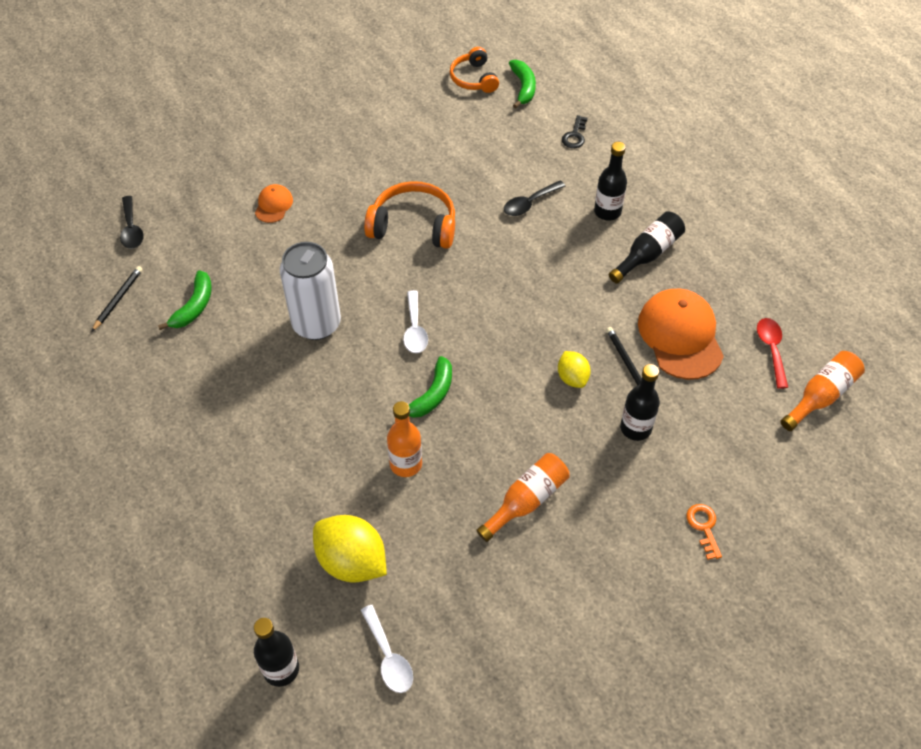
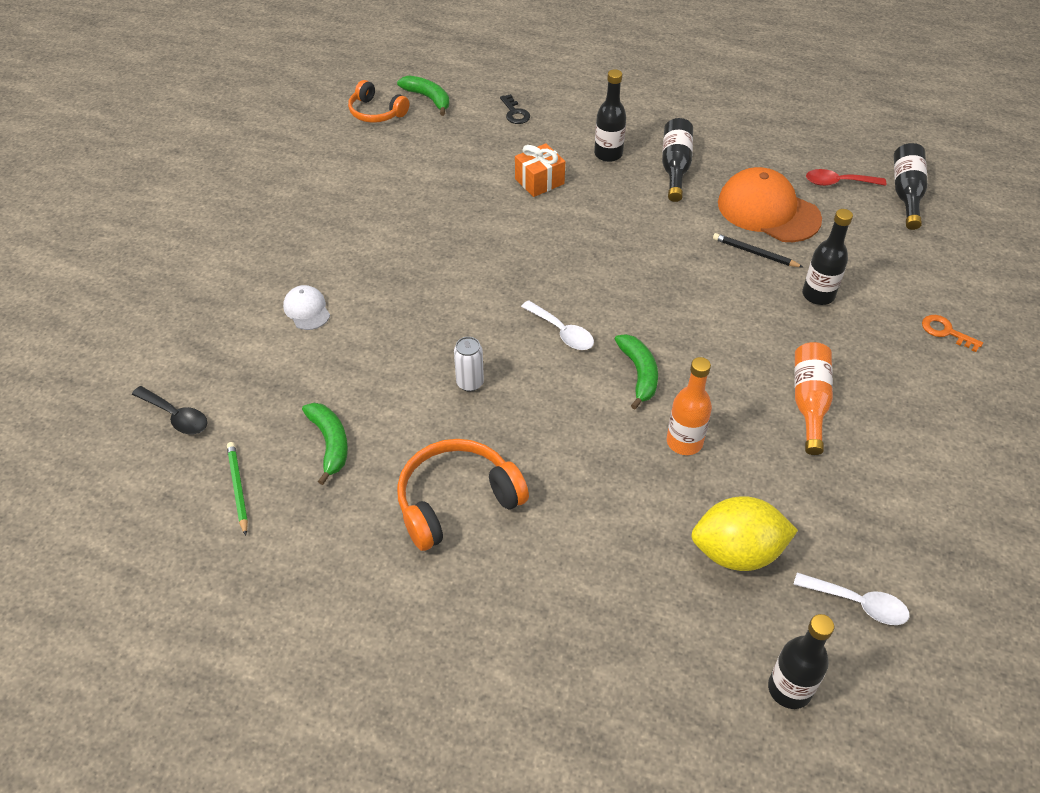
camera: 40 degrees left, 5 degrees down
(118, 299) = (238, 488): black pencil -> green pencil
(273, 205) = (307, 310): orange cap -> white cap
(316, 324) = (470, 383): white can -> white can, size x0.47
(413, 225) = (461, 252): orange headphones -> orange headphones (456, 501)
(529, 203) = (539, 181): black spoon -> orange gift
(572, 378) = (730, 289): yellow lemon -> none
(771, 349) = (838, 182): red spoon -> red spoon turned 45 degrees counterclockwise
(821, 396) = (906, 194): orange bottle -> black bottle

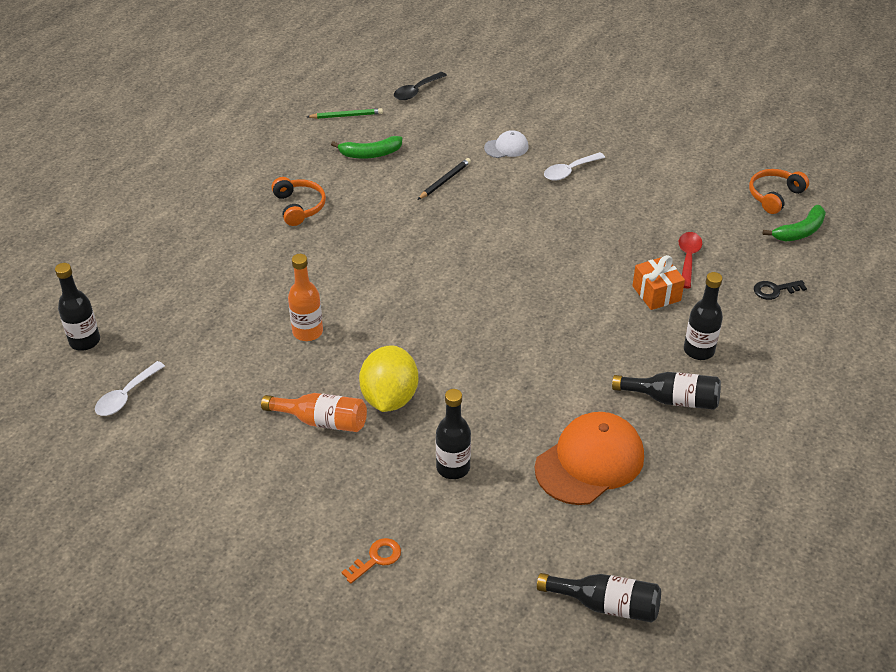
camera: 100 degrees right, 5 degrees down
(456, 501) = (299, 207): orange headphones -> orange headphones, size x0.66
(470, 383) = (406, 223): white can -> none
(562, 332) = (447, 280): white spoon -> white spoon (569, 171)
(639, 374) = (387, 319): green banana -> none
(737, 552) = (197, 339): yellow lemon -> yellow lemon (389, 398)
(754, 253) = (524, 433): black pencil -> black pencil (445, 180)
(838, 182) = (633, 541): red spoon -> red spoon (688, 258)

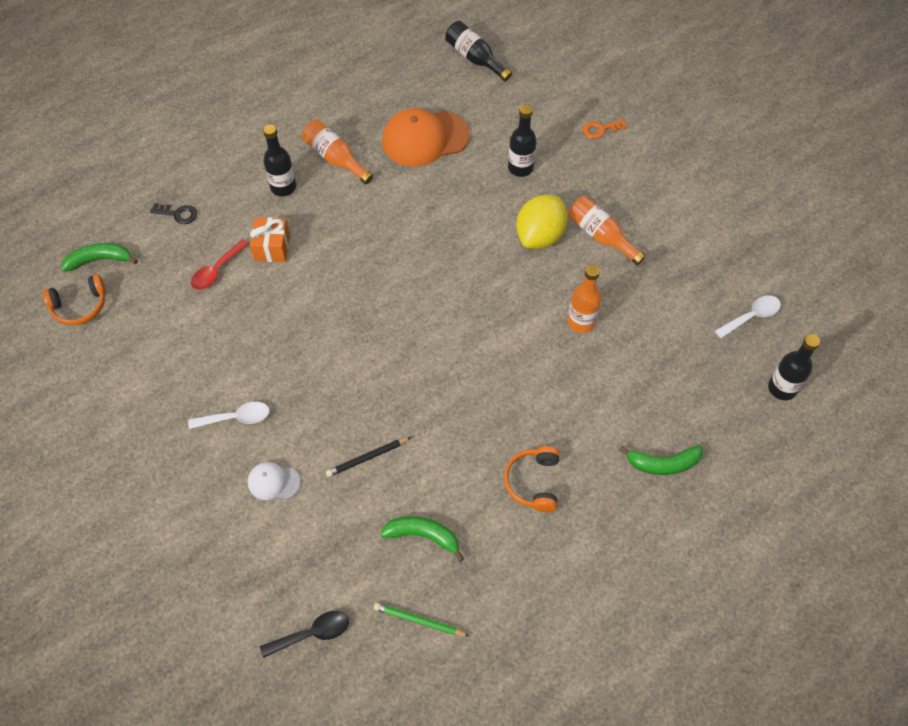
camera: 155 degrees left, 15 degrees up
(190, 251) = (663, 464): none -> green banana
(672, 400) = (335, 158): black bottle -> orange bottle

